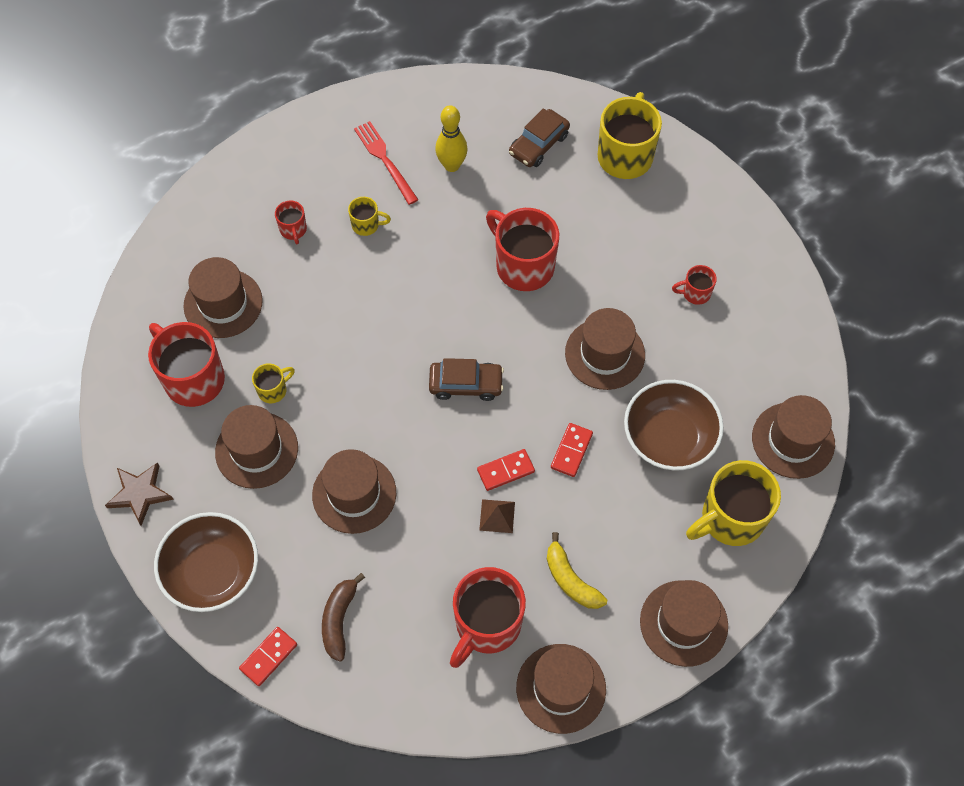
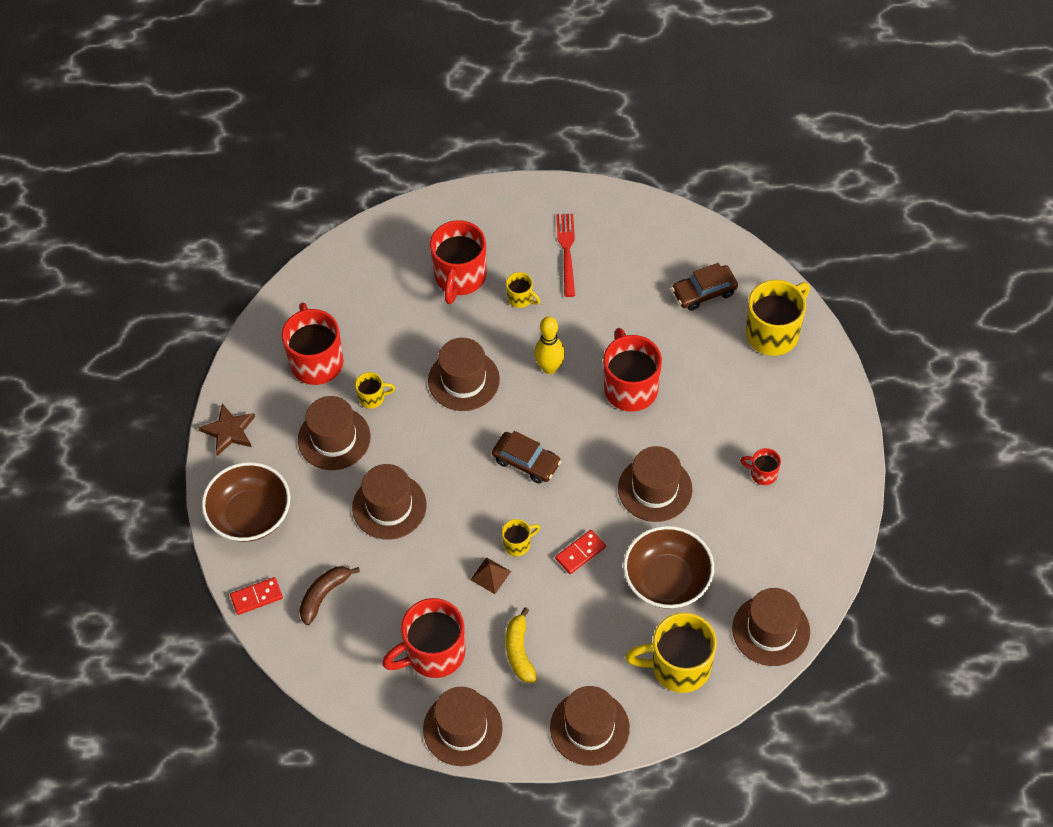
camera: 30 degrees right, 5 degrees down
(223, 303) = (372, 312): brown hat -> brown hat (463, 380)
(293, 230) = (460, 277): red mug -> red mug, size x2.09
(452, 165) = (620, 279): yellow bowling pin -> yellow bowling pin (549, 367)
(505, 471) = (518, 544): red domino -> yellow mug

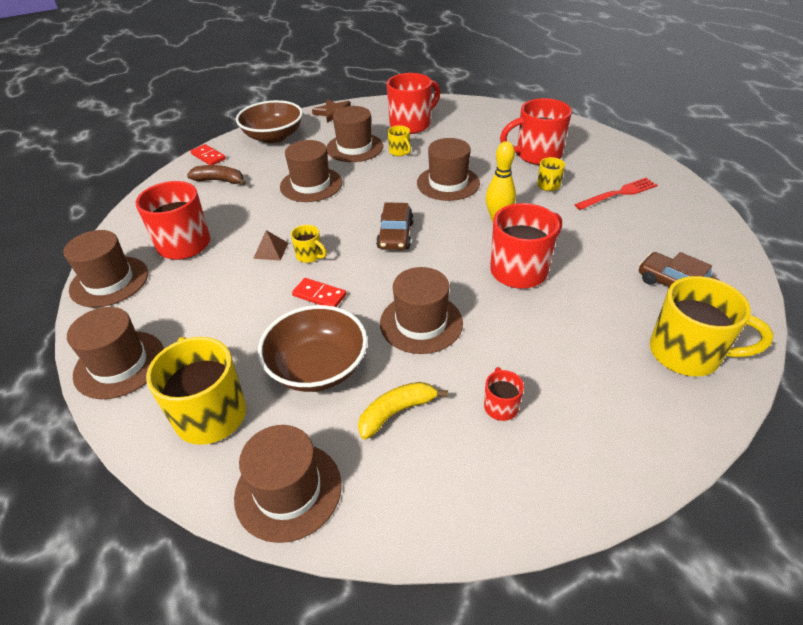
camera: 65 degrees right, 15 degrees down
(519, 651) = (197, 290): yellow banana -> yellow banana (397, 412)

